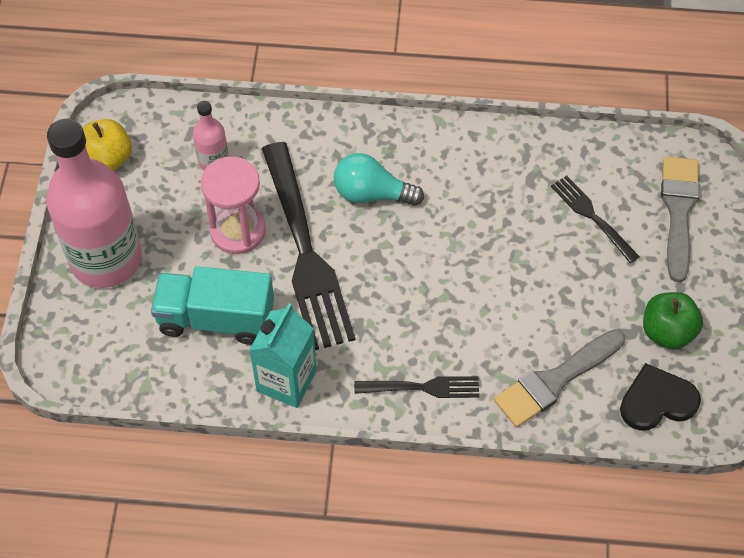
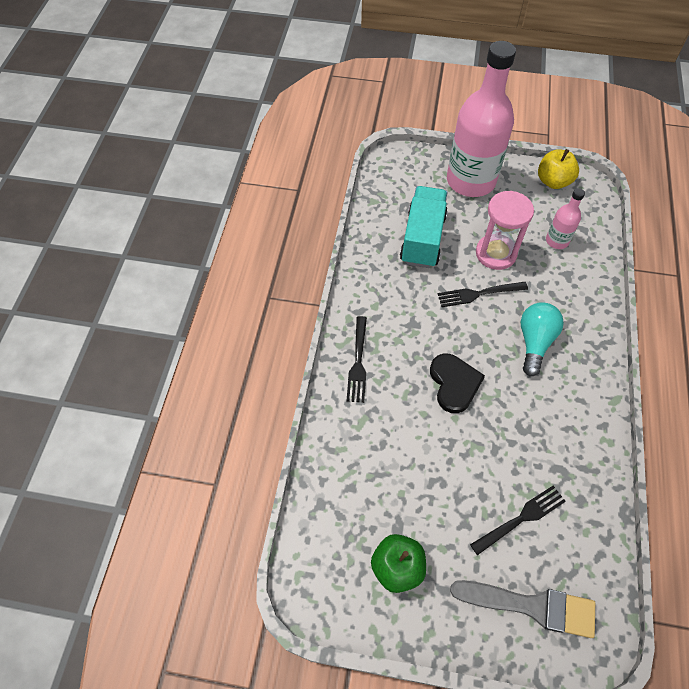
camera: 95 degrees right, 0 degrees up
(286, 381) = (370, 277): turquoise carton -> none
(304, 251) = (479, 294): black fork -> black fork, size x0.49
(555, 380) = (356, 461): grey brush -> none
(657, 401) = (329, 544): black heart -> black heart (454, 384)

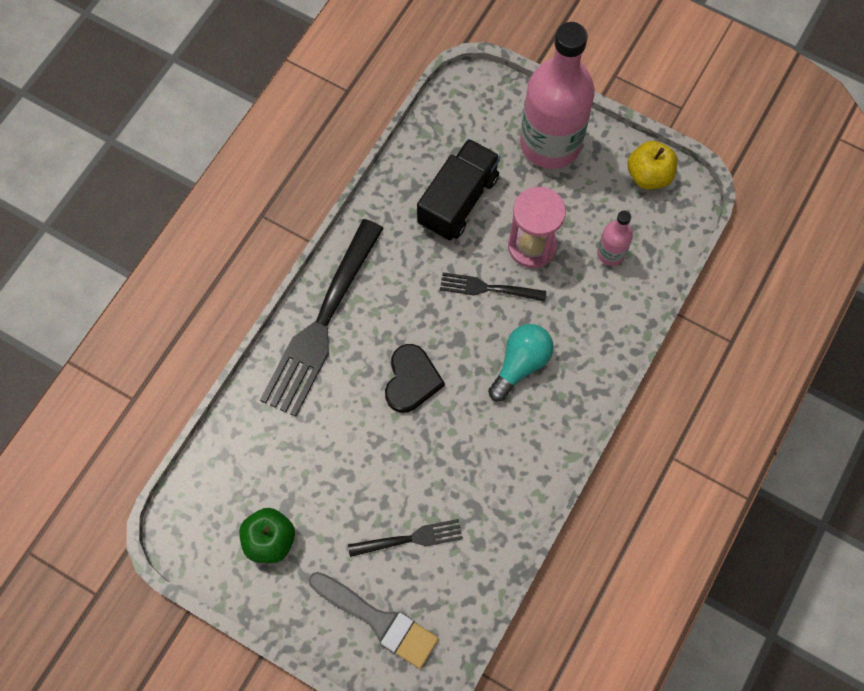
camera: 20 degrees right, 10 degrees up
(358, 362) = (322, 321): black fork -> black fork, size x2.03
(423, 239) = (458, 201): turquoise truck -> black truck

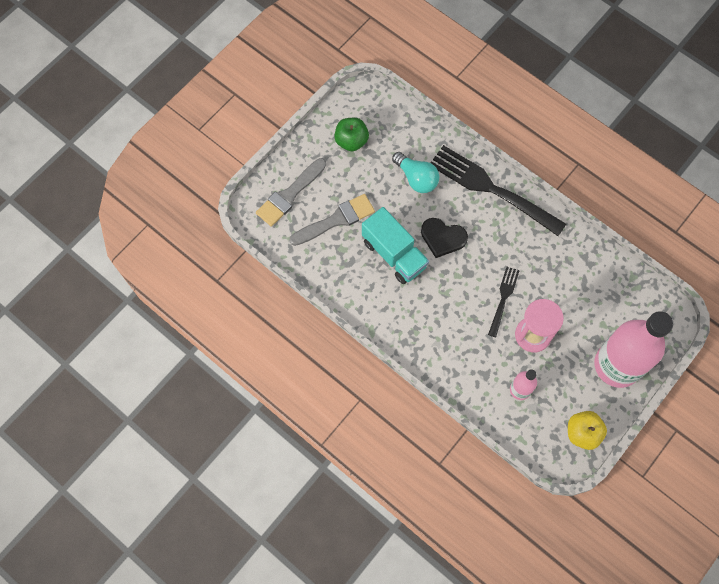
camera: 100 degrees right, 0 degrees up
(409, 539) = (336, 220): black fork -> grey brush
(449, 444) = (394, 254): none -> turquoise truck
(458, 201) = (575, 291): black truck -> none
(520, 364) = (443, 310): turquoise light bulb -> turquoise light bulb (416, 178)

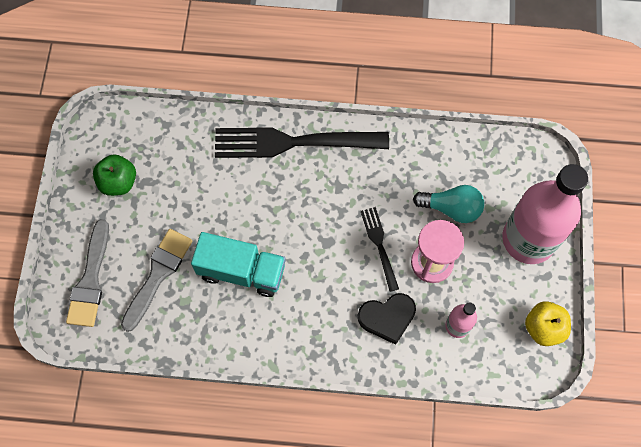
camera: 35 degrees left, 0 degrees up
(416, 178) = (211, 179): turquoise light bulb -> turquoise light bulb (451, 208)
(442, 238) = (279, 223): black heart -> black heart (387, 317)

